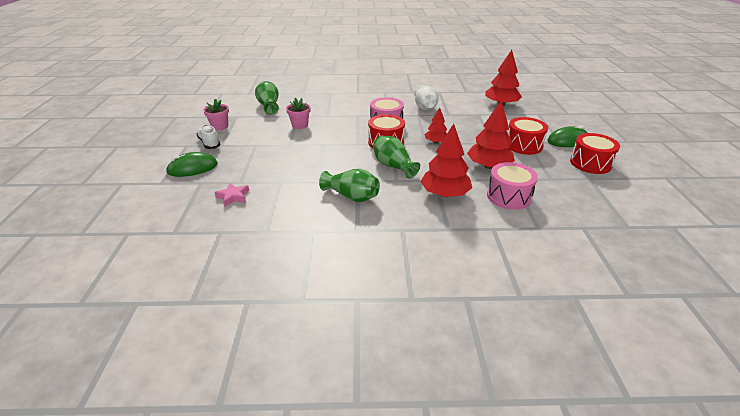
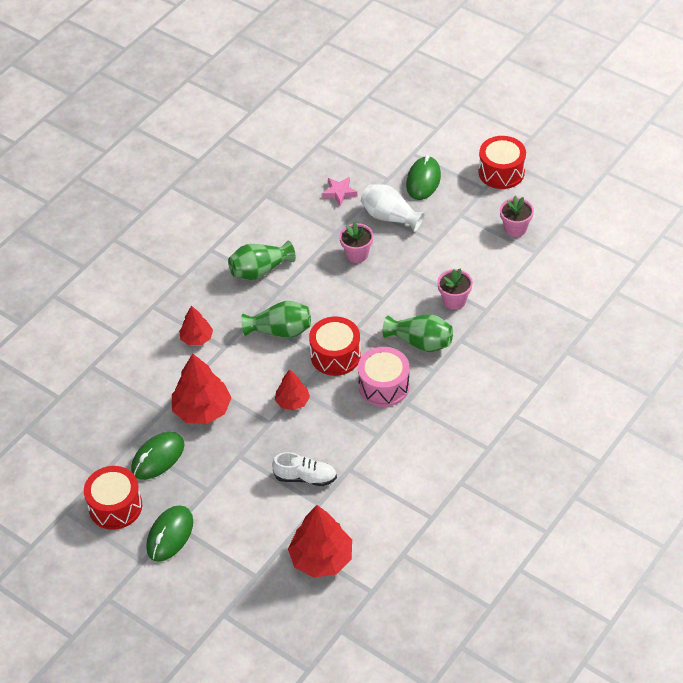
camera: 130 degrees right, 15 degrees up
(209, 143) = (474, 208): white shoe -> white shoe (305, 477)
(269, 106) = (546, 295): green vase -> green vase (420, 342)
(293, 166) = (357, 254): none -> pink flower pot
(424, 106) = (396, 460): white vase -> white vase (390, 217)
(445, 194) = (197, 338): red tree -> red tree, size x0.58
(509, 196) = (144, 383): pink drum -> none
(523, 145) = (205, 480): red drum -> red drum (501, 172)
(541, 165) = (158, 457): none -> green mouse

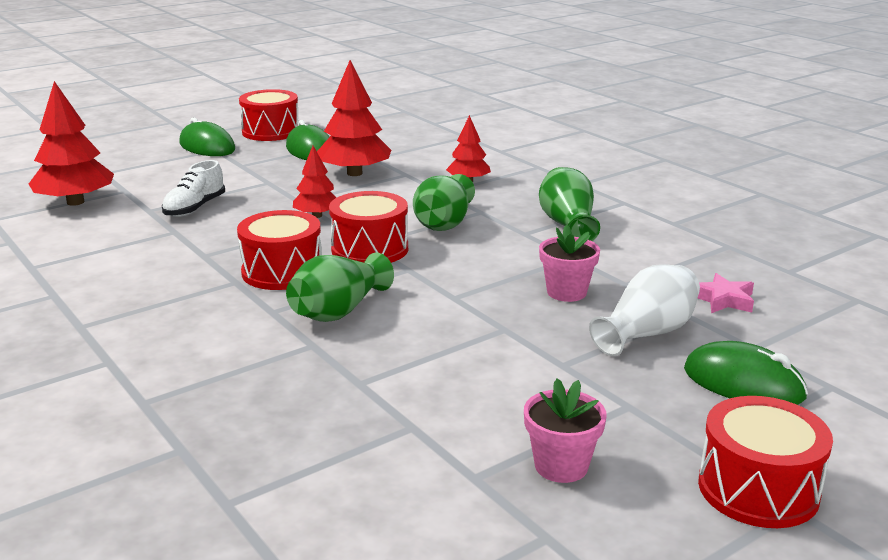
camera: 105 degrees right, 25 degrees down
(384, 386) = (282, 271): pink drum -> red drum
(454, 300) = (406, 356): pink flower pot -> none

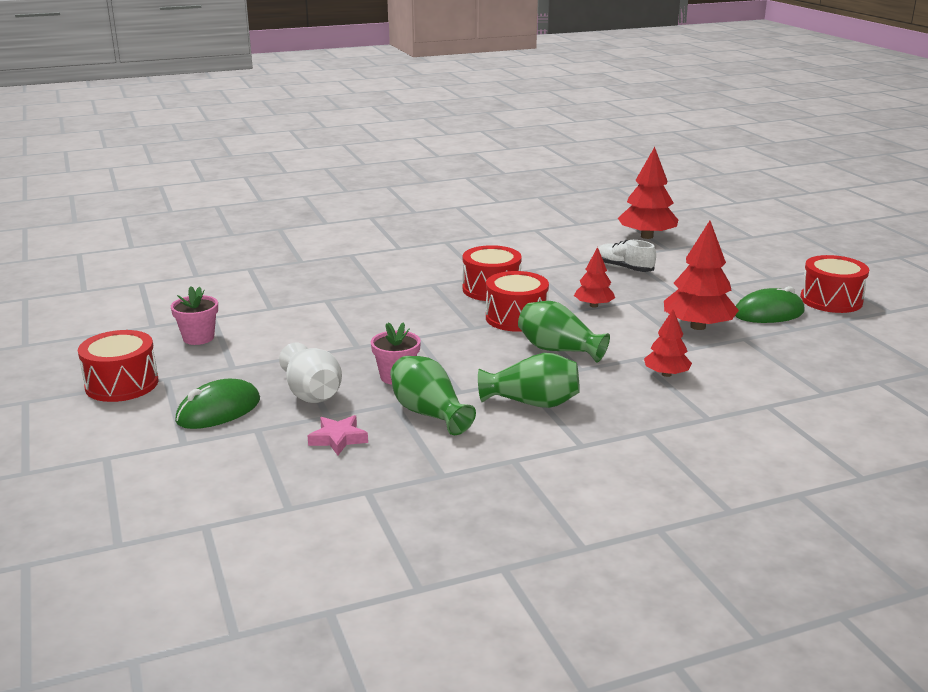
camera: 105 degrees right, 0 degrees up
(207, 147) = (780, 275): green mouse -> none
(338, 311) = (420, 301): green vase -> green vase (429, 413)

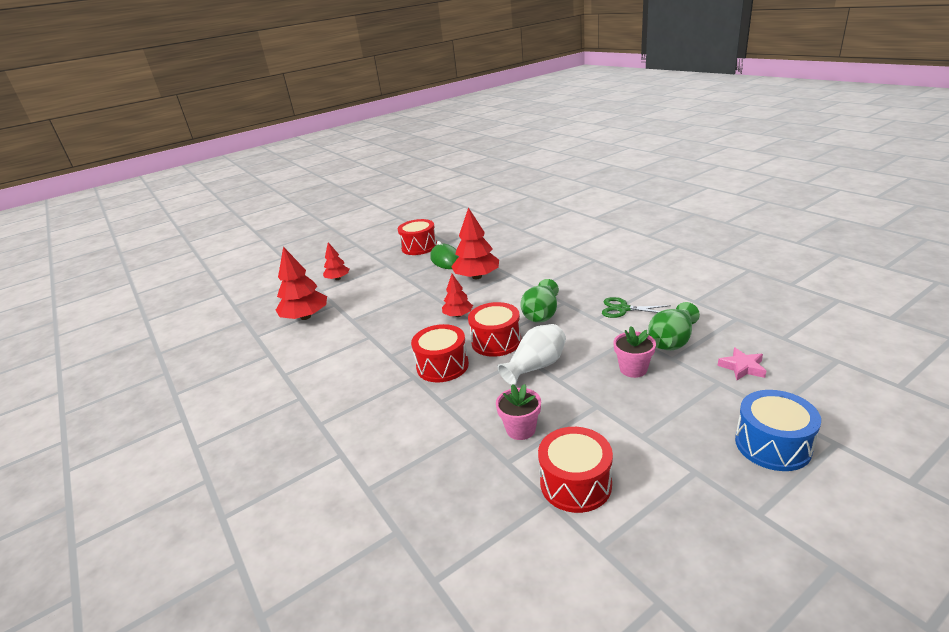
camera: 100 degrees left, 5 degrees up
(122, 384) = (804, 547): red drum -> red drum (575, 483)
(198, 338) = (658, 532): pink flower pot -> pink flower pot (520, 429)
(218, 411) = (772, 445): green mouse -> blue drum
(311, 393) = (695, 402): white vase -> white vase (536, 366)
(532, 403) = (623, 309): green vase -> green scissors
(623, 268) = (380, 315): white shoe -> none
(666, 374) = (551, 277): red tree -> red tree (338, 279)

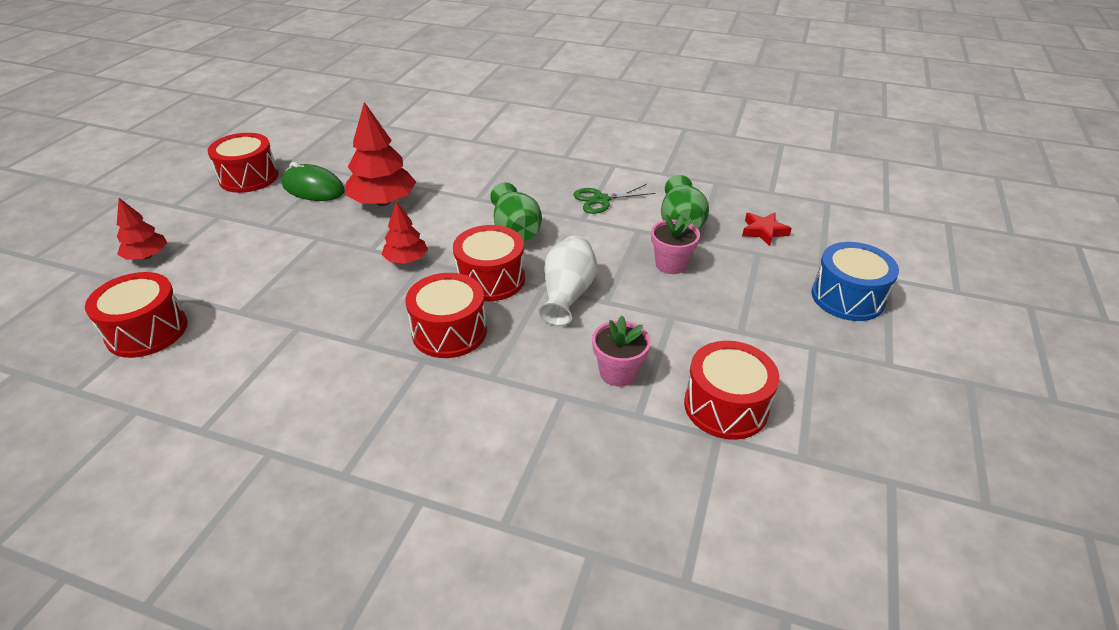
camera: 40 degrees left, 10 degrees up
(305, 317) = (147, 331): red tree -> red drum
(742, 367) = (763, 231): pink star -> red star

